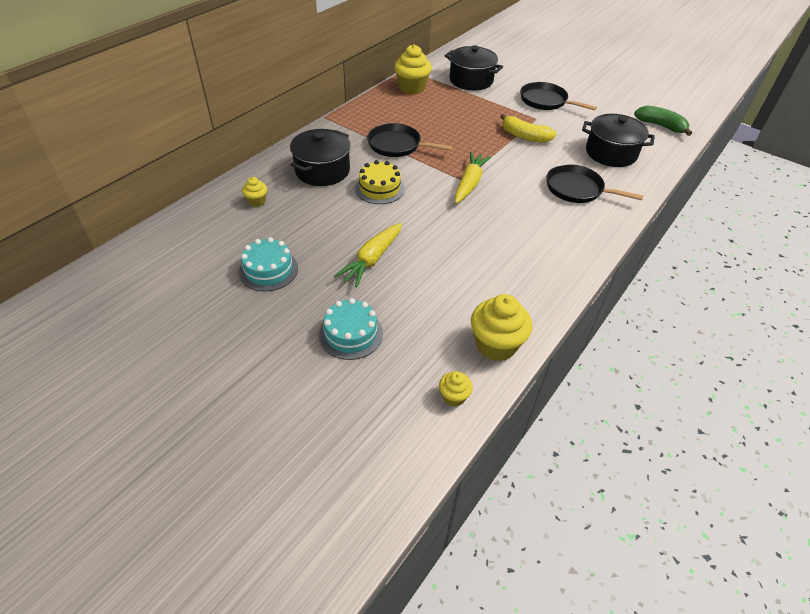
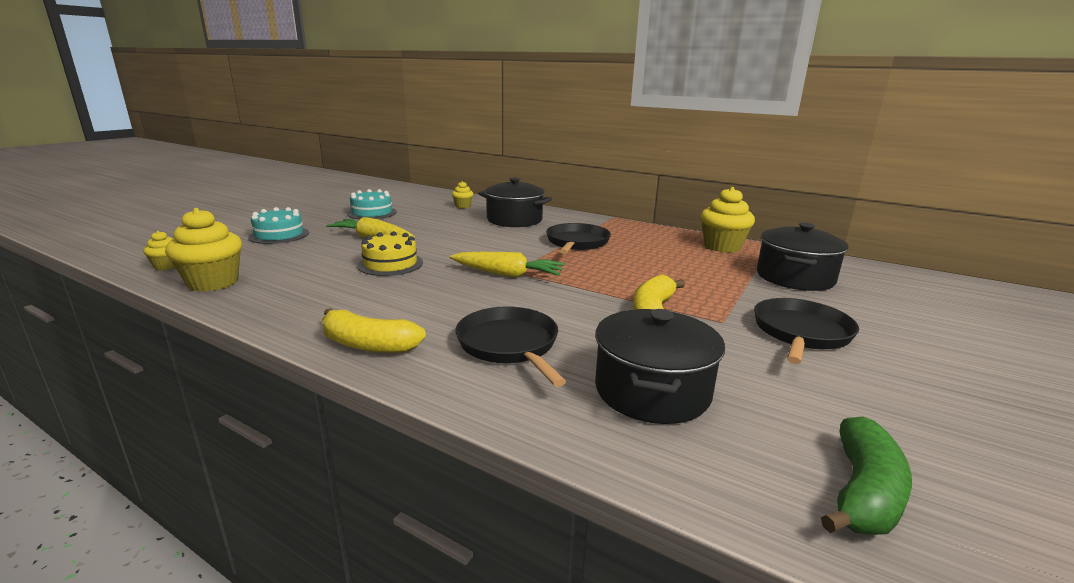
camera: 85 degrees right, 25 degrees down
(379, 188) = (488, 238): yellow cake -> yellow cake (390, 264)
(577, 189) = (509, 345): black pan -> black pan turned 45 degrees counterclockwise
(588, 241) = (368, 345): none -> yellow banana

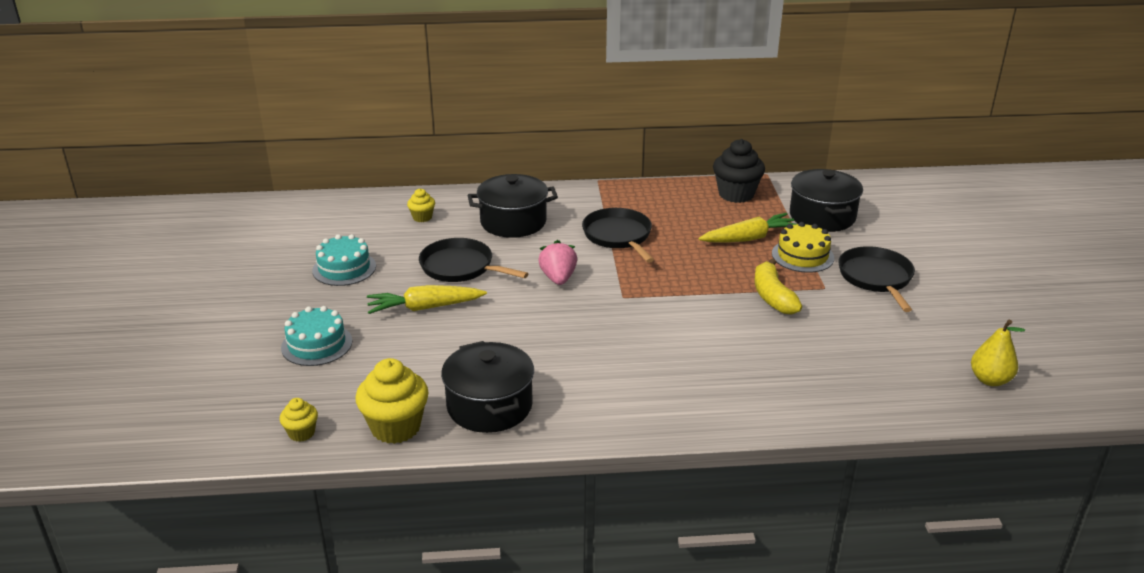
camera: 35 degrees left, 10 degrees up
(368, 345) = (641, 418): yellow banana -> none
(390, 264) = (507, 334): yellow cake -> yellow cake (802, 256)
(487, 250) = (558, 278): none -> pink strawberry
(508, 274) = (623, 303): yellow carrot -> yellow carrot (749, 238)
(509, 345) = (728, 372): black pan -> black pan (460, 267)
(652, 391) = (848, 366): black pot -> black pot (489, 406)
(722, 247) = (736, 194): yellow cupcake -> black cupcake
(863, 492) = (990, 380): green banana -> yellow pear

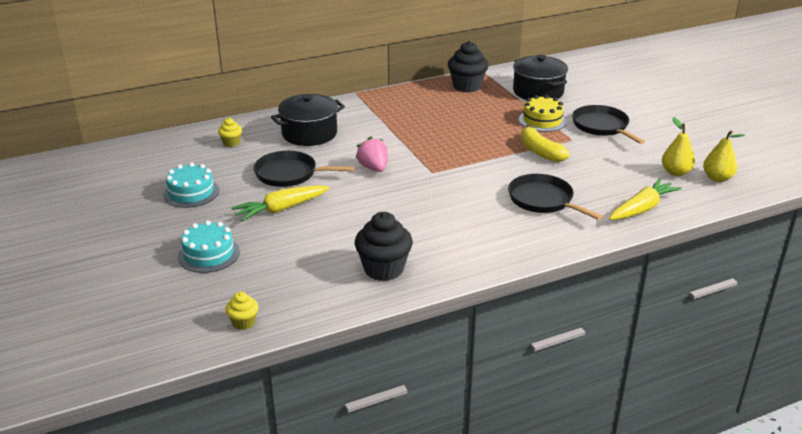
camera: 20 degrees left, 0 degrees up
(395, 427) = (319, 301): yellow cupcake -> none
(489, 406) = (384, 269): black pot -> black cupcake
(618, 236) = (399, 130): black pan -> black pan (543, 200)
(749, 238) = (497, 115): yellow carrot -> yellow carrot (642, 208)
(936, 360) = (675, 172): none -> yellow pear

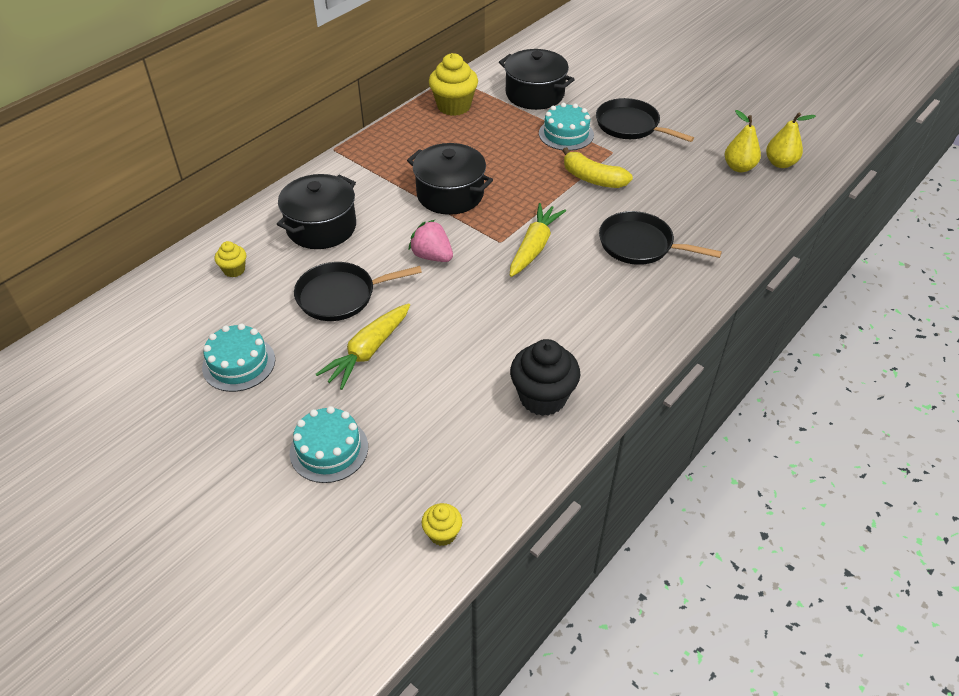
camera: 25 degrees left, 15 degrees up
(418, 136) = (450, 194): none -> black pot
(467, 86) = (454, 106): black cupcake -> yellow cupcake
(542, 120) = (566, 134): yellow cake -> turquoise cake
(642, 208) = (739, 224): yellow carrot -> yellow carrot (534, 246)

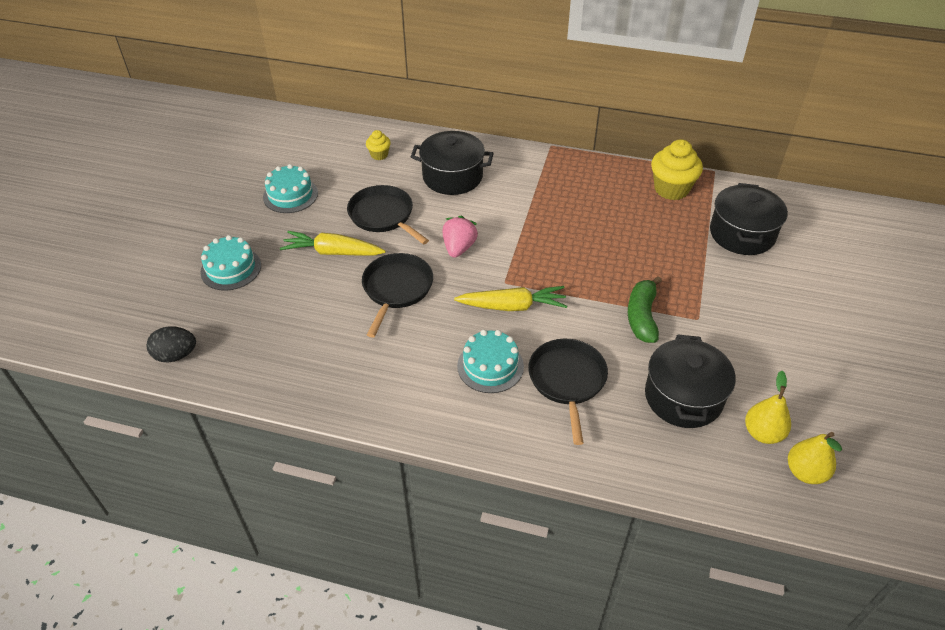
camera: 65 degrees right, 0 degrees up
(442, 533) = (176, 355): yellow cupcake -> black egg
(450, 194) = (545, 230): black pot -> black pot (683, 397)
(543, 397) = (332, 370): black cupcake -> none
(566, 134) = (697, 276): turquoise cake -> turquoise cake (490, 366)
(593, 179) = (642, 317): yellow banana -> green banana
(630, 125) = (756, 320): black pan -> black pan (396, 289)

